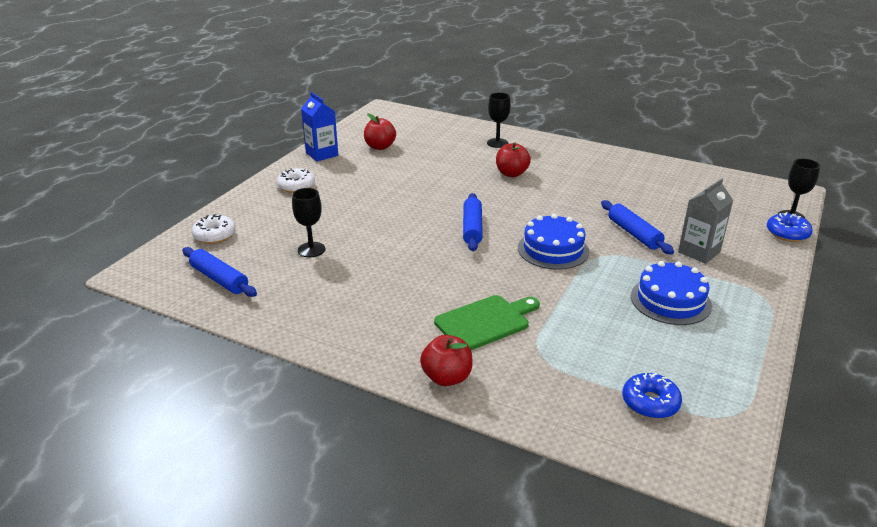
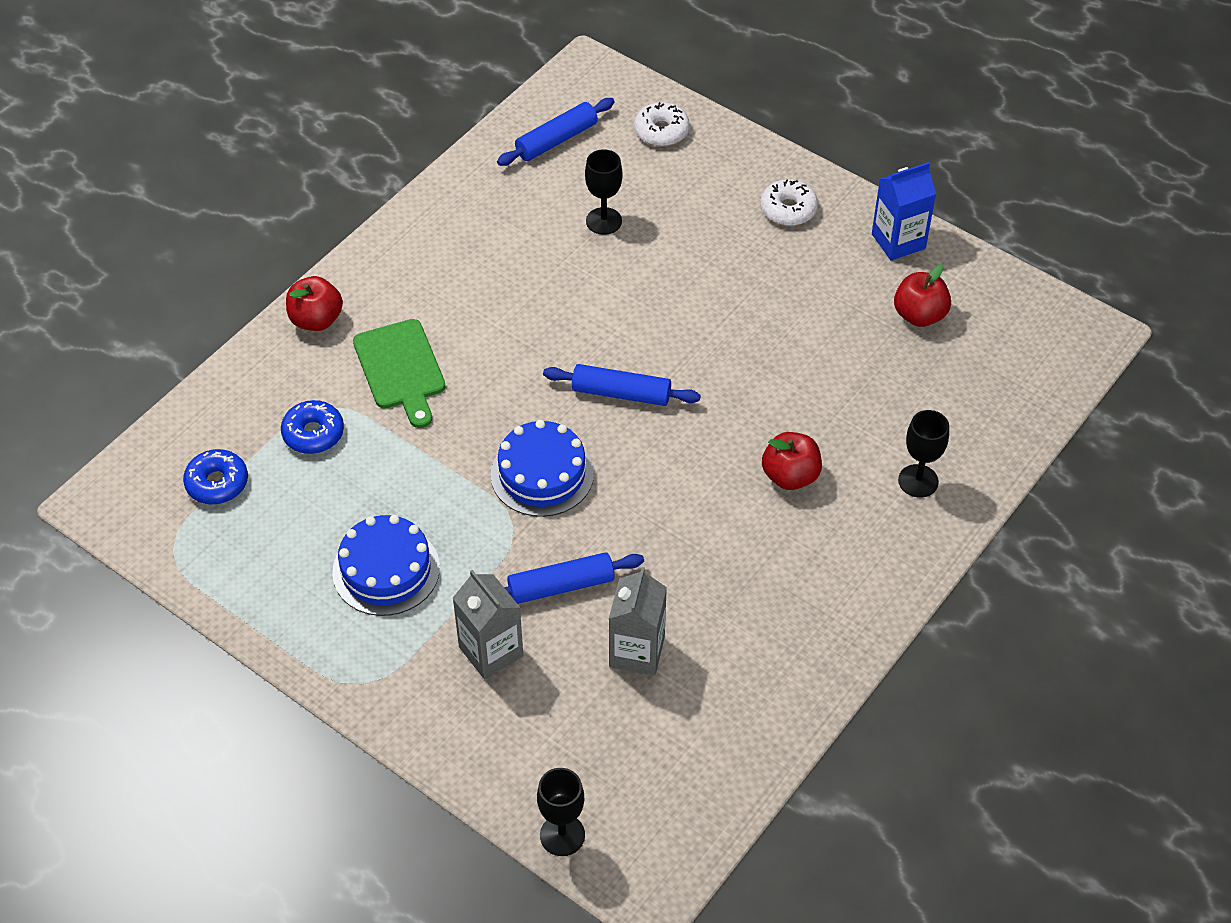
camera: 100 degrees right, 20 degrees up
(660, 206) = (637, 651): none -> grey carton
(787, 233) = (513, 801): blue donut -> blue donut (313, 433)

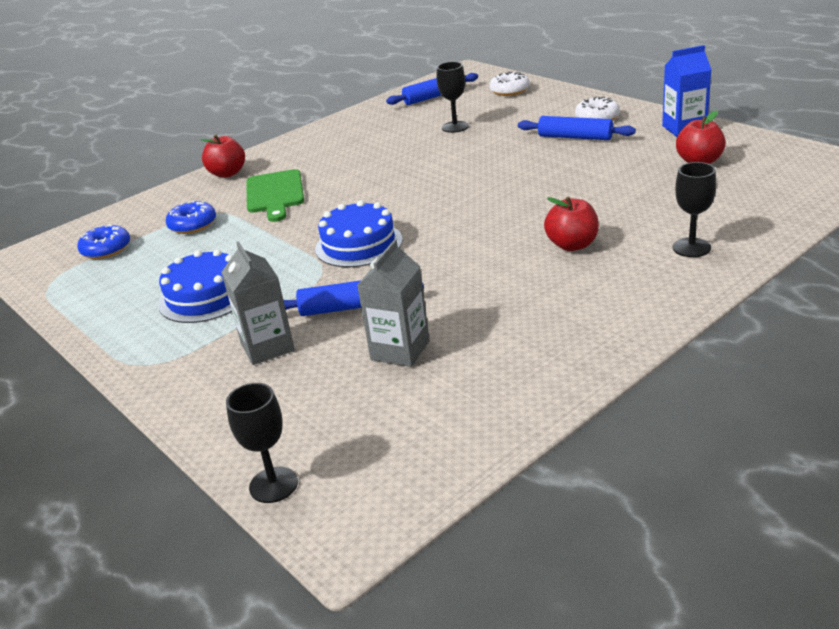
camera: 15 degrees right, 20 degrees down
(621, 393) = (439, 203): blue rolling pin -> blue rolling pin (575, 137)

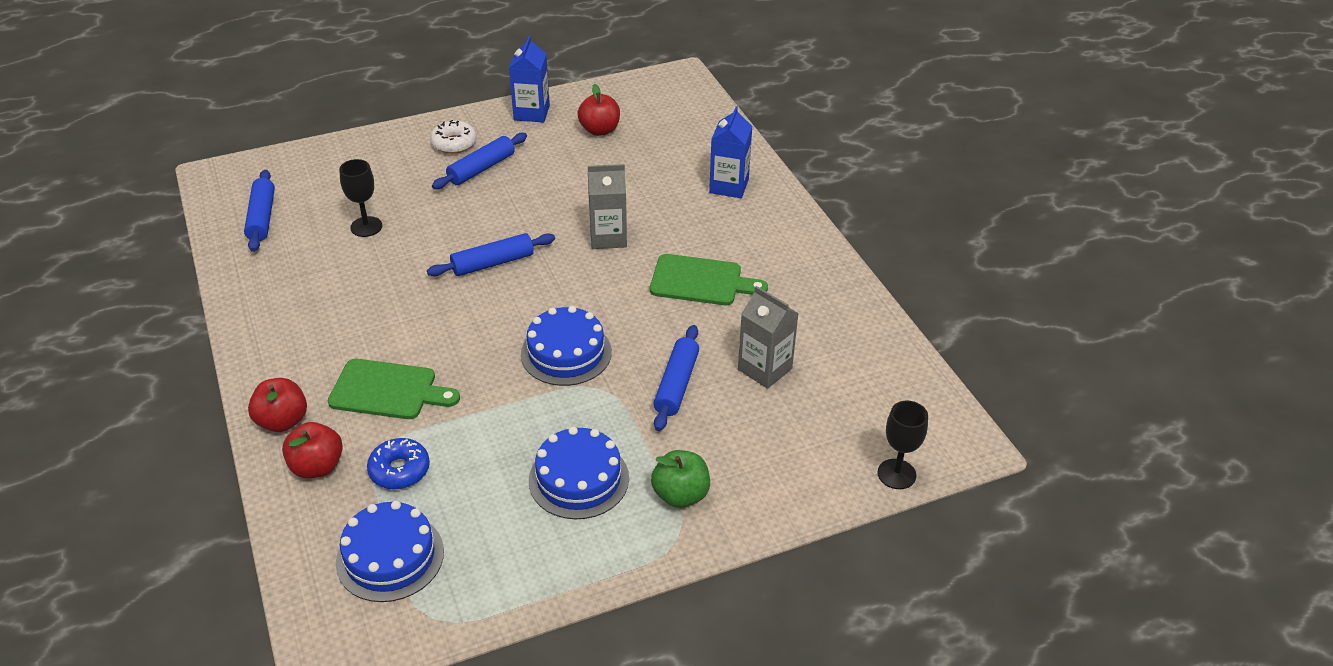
camera: 75 degrees left, 10 degrees up
(106, 249) = (390, 557): blue donut -> blue cake
(200, 351) = (680, 495): none -> green apple
(267, 347) = (705, 447): grey carton -> grey carton (608, 237)
(452, 181) = (493, 263): none -> blue rolling pin
(509, 90) = (317, 167): white donut -> none
(512, 277) = (701, 281): none -> green cutting board
(572, 245) = (677, 236): red apple -> red apple (317, 467)
(691, 247) = (729, 186): black goblet -> blue carton

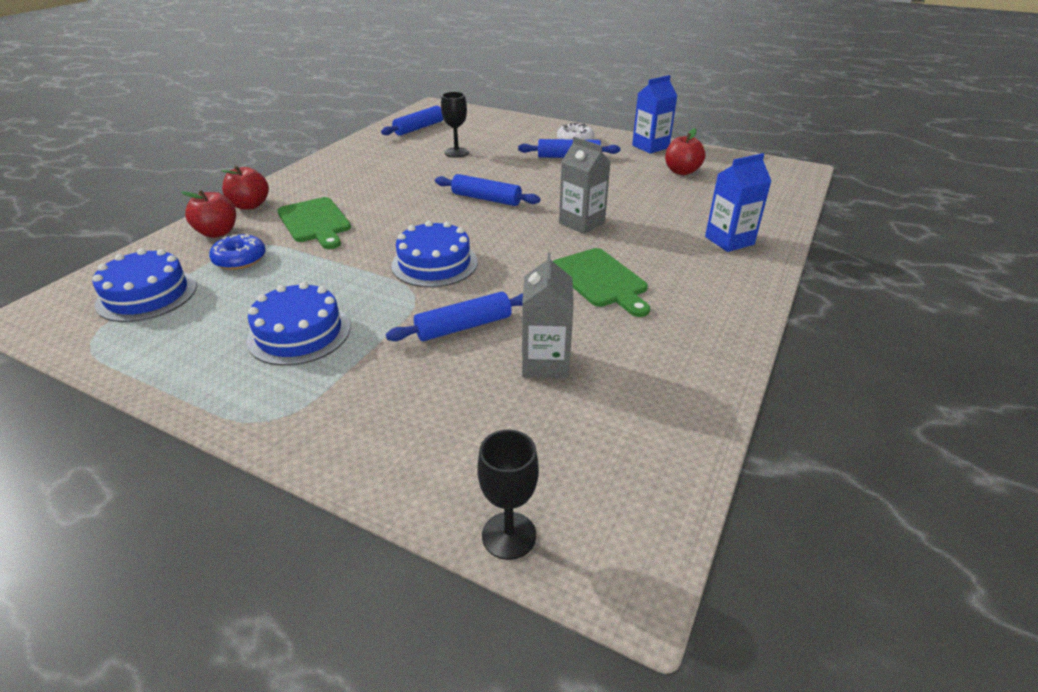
camera: 50 degrees right, 5 degrees down
(680, 495) = (329, 394): green apple -> none

